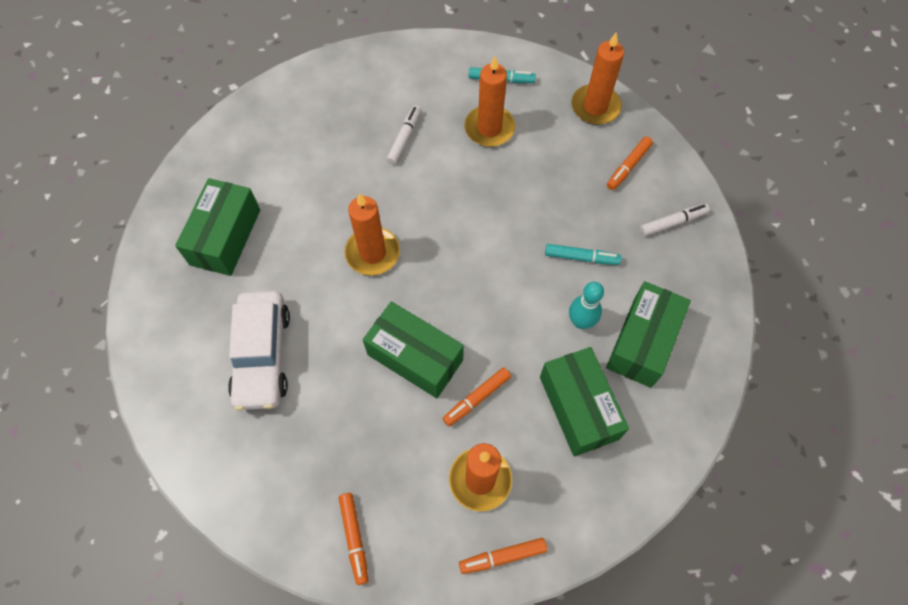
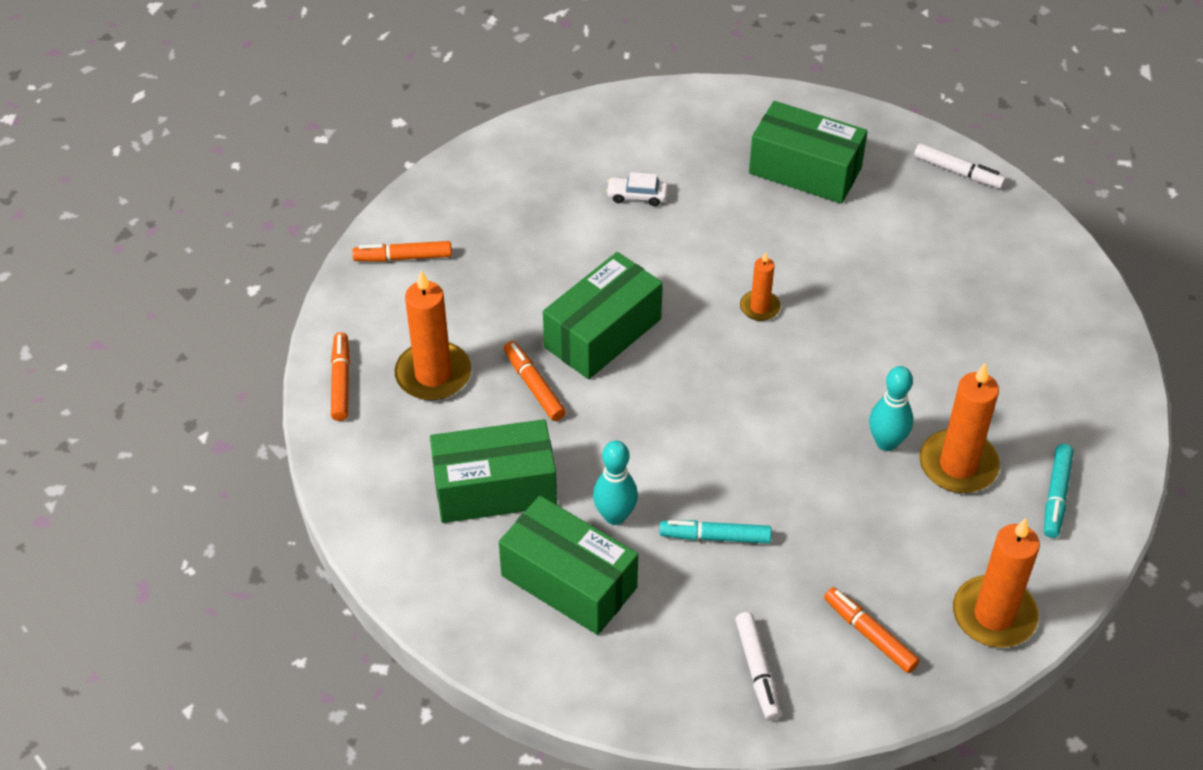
camera: 100 degrees right, 15 degrees down
(262, 355) = (637, 196): white car -> white car, size x0.41
(372, 253) = (759, 307): orange candle -> orange candle, size x0.55
(404, 138) = (946, 361): white marker -> white marker (957, 172)
(480, 167) = (886, 442): none -> turquoise bowling pin
(581, 257) = (715, 537): turquoise marker -> turquoise marker turned 75 degrees clockwise

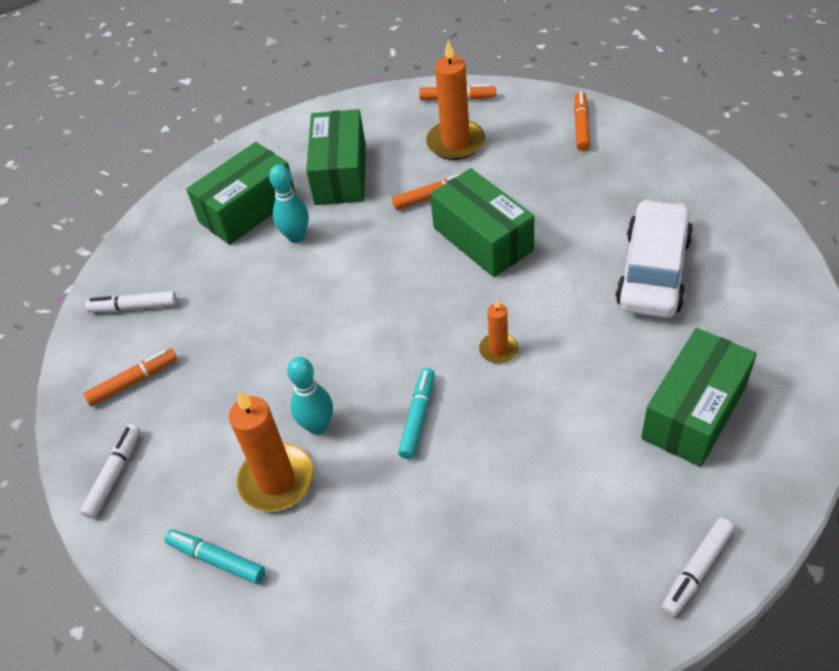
camera: 105 degrees right, 0 degrees up
(637, 196) = (653, 271): white car -> white car, size x2.41
(715, 537) = (257, 294): turquoise marker -> turquoise marker (418, 417)
(994, 615) = (114, 475): orange candle -> white marker

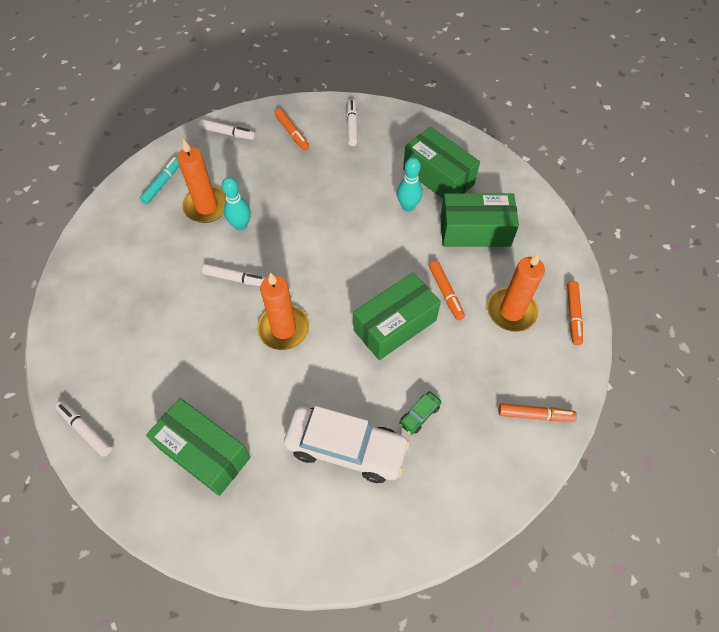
camera: 85 degrees right, 10 degrees up
(418, 417) = (236, 278): turquoise marker -> white marker
(498, 350) = (283, 329): orange candle -> orange candle, size x1.83
(598, 212) = (419, 415): none -> green car

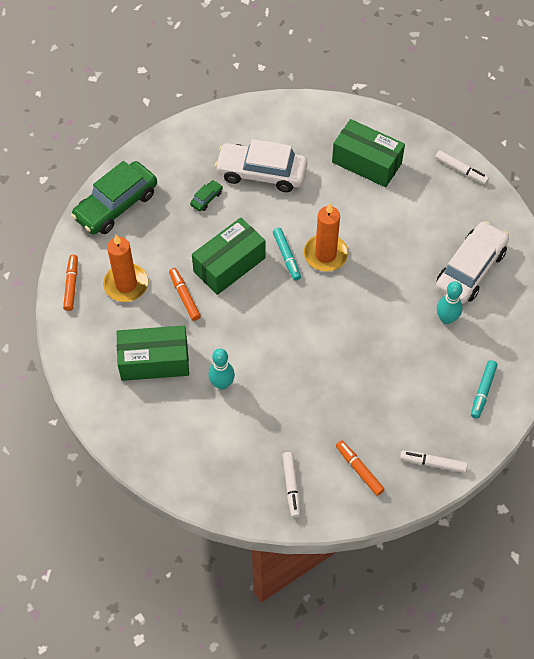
camera: 175 degrees right, 0 degrees up
(127, 299) = (470, 269): none -> white car
(206, 207) = (428, 367): orange candle -> none
(236, 278) = (378, 295): white marker -> none
(241, 225) = (388, 349): turquoise bowling pin -> turquoise bowling pin (446, 318)
(328, 330) = (286, 256): none -> turquoise marker
(438, 177) = (190, 423): green box -> none
(535, 415) = (116, 205): orange marker -> green car

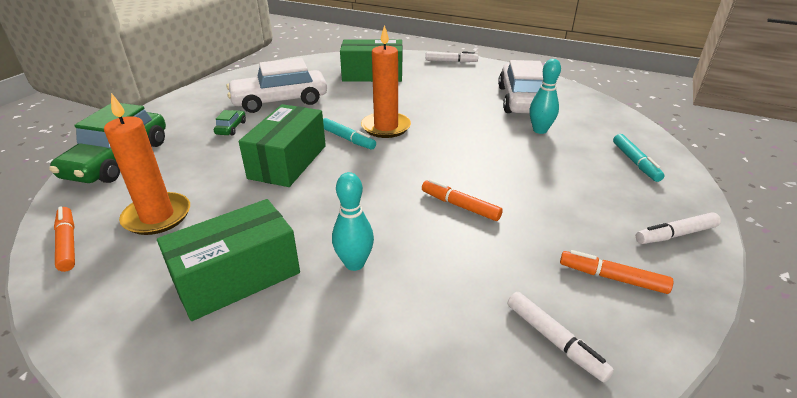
camera: 30 degrees left, 25 degrees down
(184, 297) = (247, 202): orange marker -> orange marker (460, 206)

